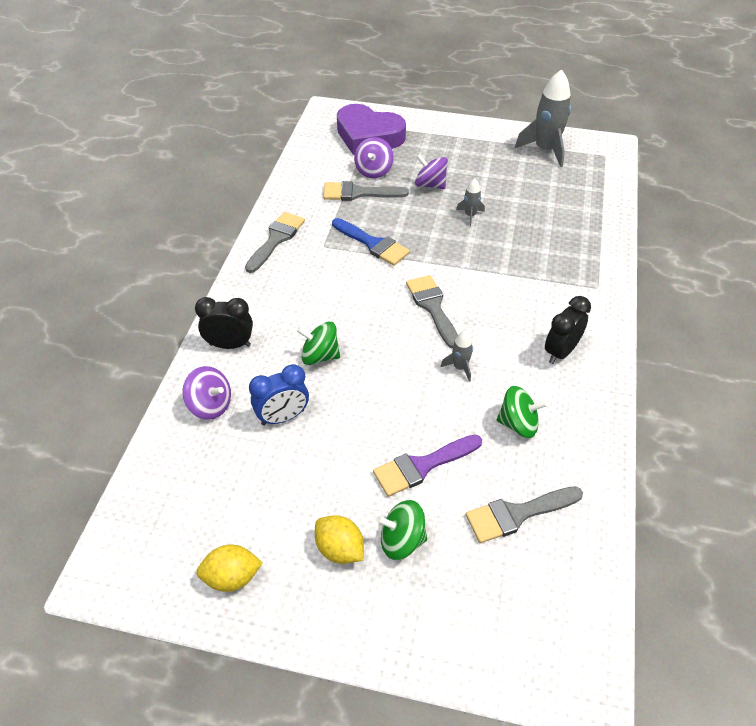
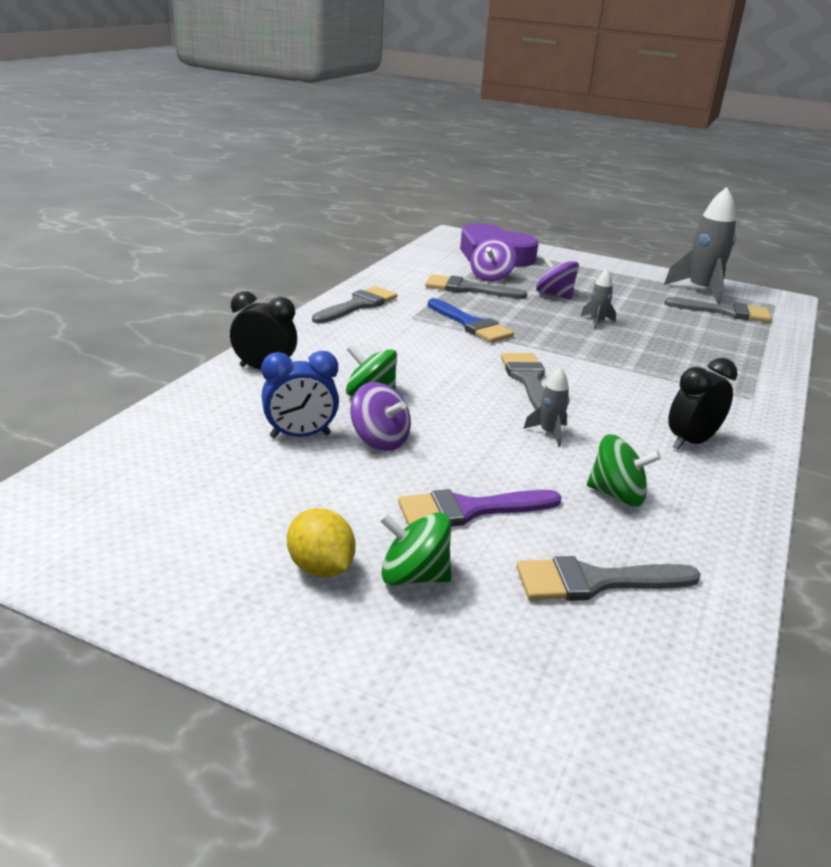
camera: 10 degrees right, 20 degrees down
(210, 405) = (215, 411): purple spinning top -> purple spinning top (379, 440)
(232, 577) = (156, 567): yellow lemon -> none
(567, 176) = (725, 312): none -> grey brush

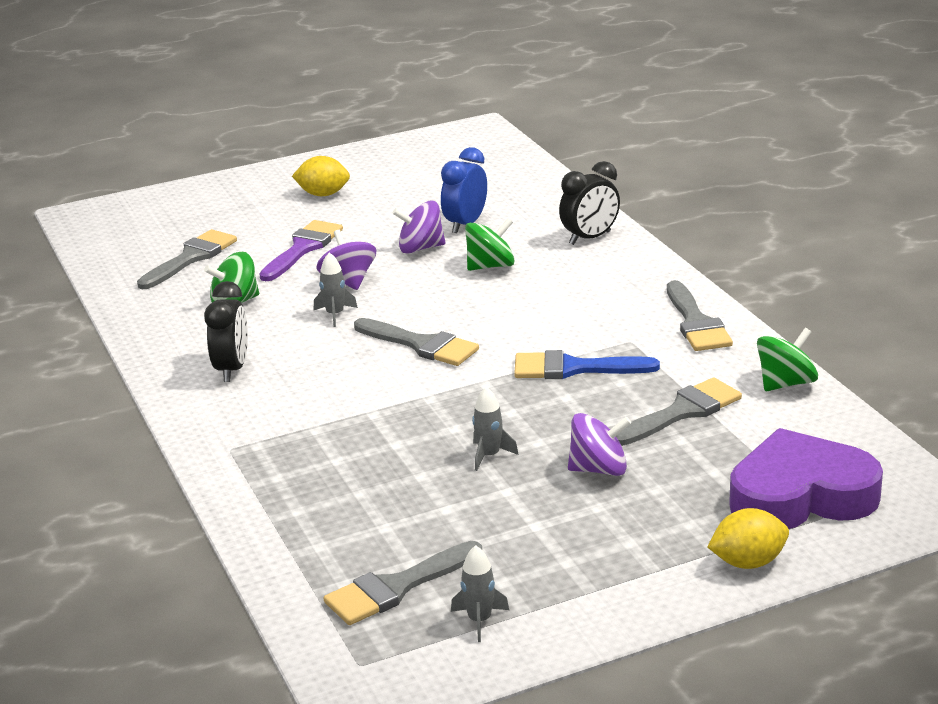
camera: 135 degrees right, 0 degrees up
(414, 576) = (278, 214): green spinning top -> green spinning top (785, 383)
(491, 277) = (708, 449): purple spinning top -> purple spinning top (348, 281)
(559, 256) = (748, 562): none -> yellow lemon
(701, 291) = (479, 620): grey rocket -> grey rocket, size x0.48

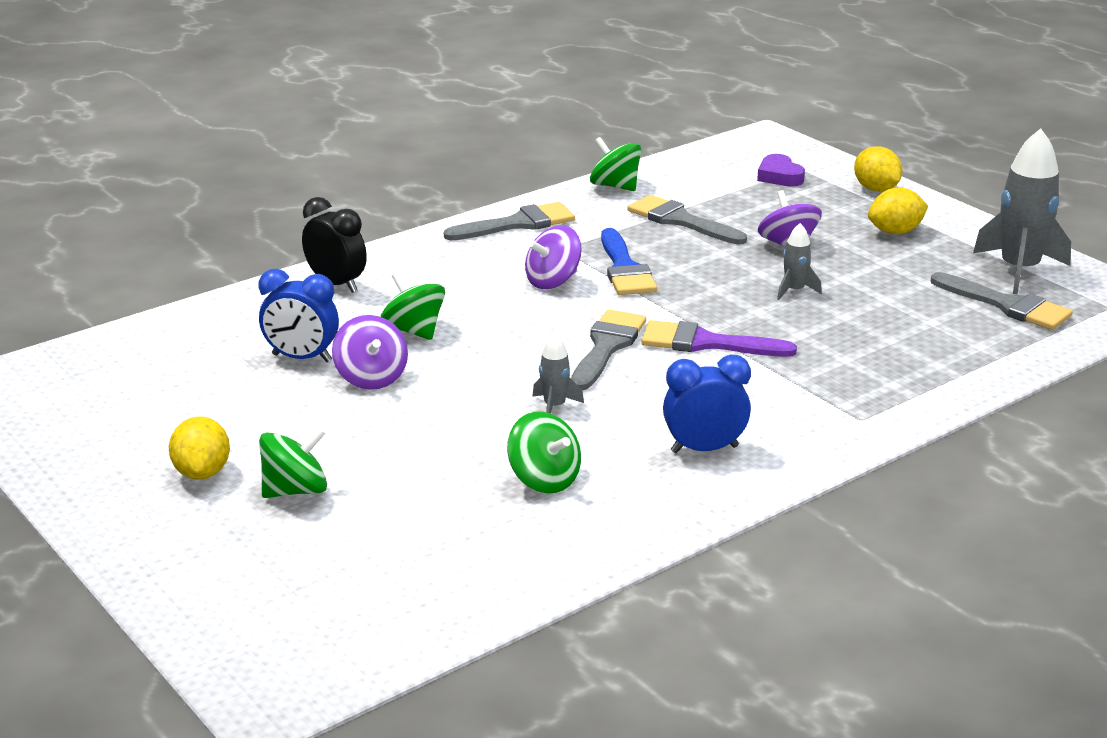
camera: 105 degrees left, 0 degrees up
(191, 258) = (420, 543): grey brush -> none
(232, 369) = (704, 449): black clock -> blue clock
(281, 221) = (295, 490): none -> green spinning top
(303, 249) = (381, 458): purple brush -> purple brush (706, 343)
(348, 281) = (468, 411): purple spinning top -> purple spinning top (553, 281)
(479, 620) = (1019, 270): grey rocket -> grey rocket, size x2.07
(614, 550) = (895, 232): none -> yellow lemon
(800, 496) = (779, 176): purple heart -> purple heart, size x0.46

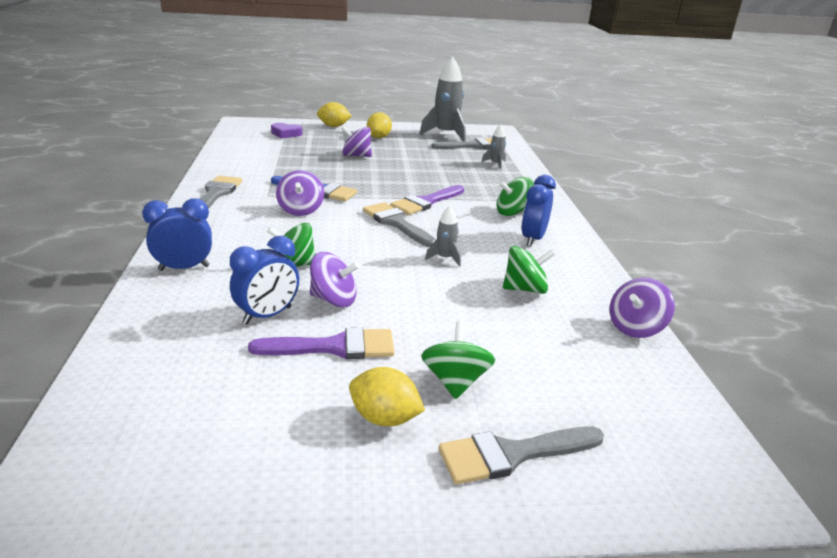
camera: 60 degrees left, 0 degrees up
(285, 410) = (334, 347): none -> purple brush
(336, 284) = (184, 268): black clock -> blue clock
(541, 578) = (635, 328): none -> purple spinning top
(615, 186) = (222, 161): green spinning top -> green spinning top (513, 212)
(680, 221) = (290, 163): grey brush -> grey brush (512, 454)
(794, 290) = (402, 169): grey rocket -> grey rocket (495, 164)

